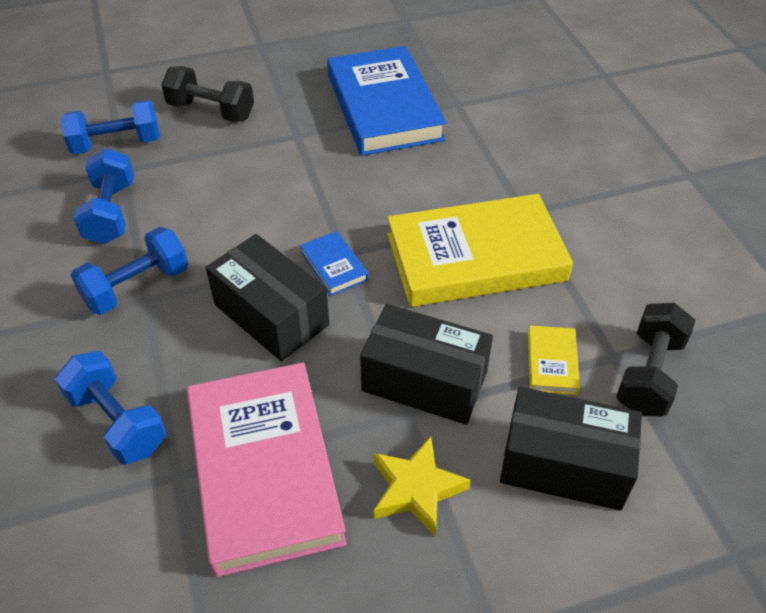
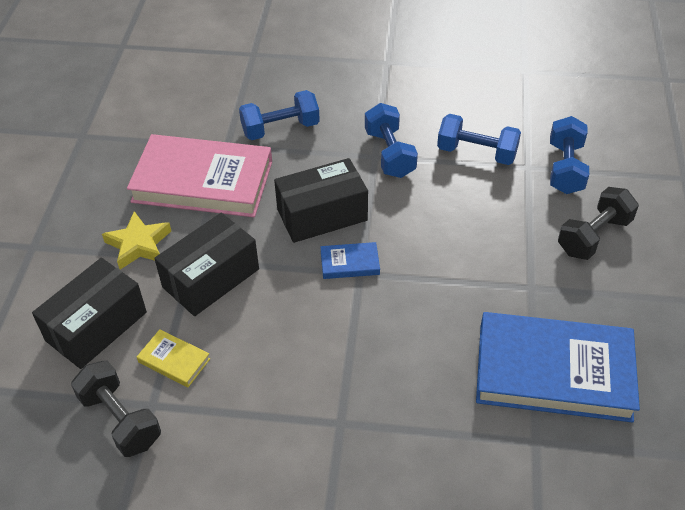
camera: 115 degrees right, 0 degrees up
(475, 257) = (306, 359): yellow book -> none

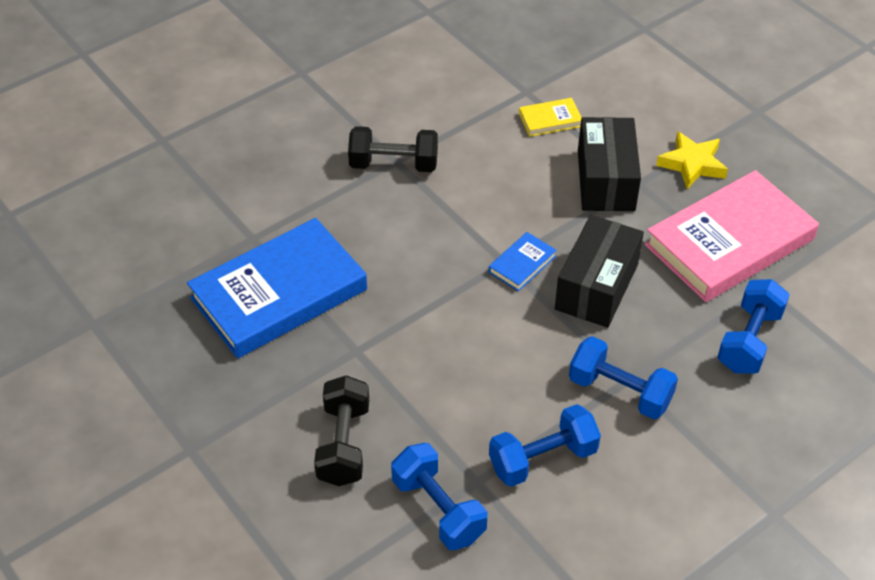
camera: 135 degrees right, 0 degrees up
(96, 326) = (629, 102): black box -> none
(120, 419) = (532, 74): black dumbbell -> black dumbbell (394, 164)

